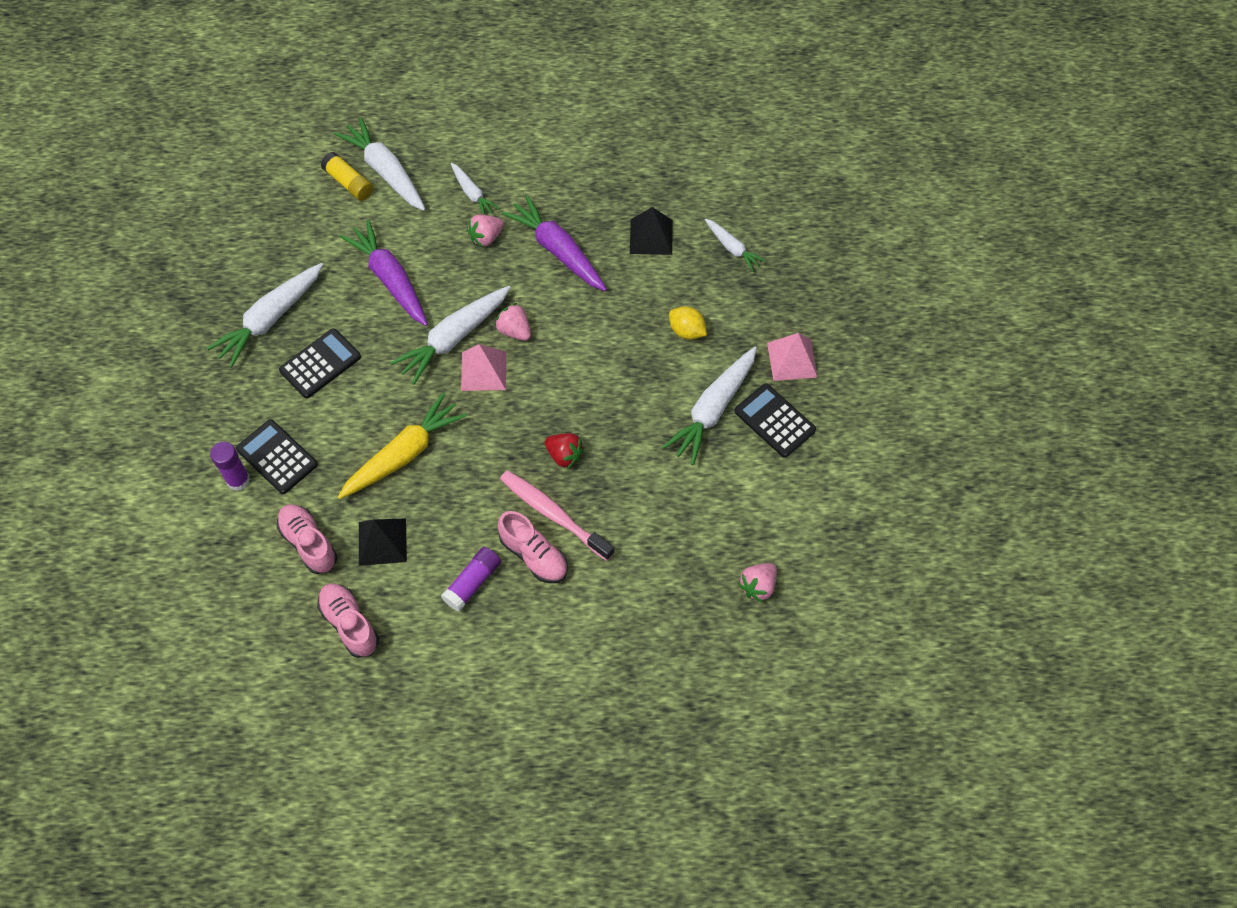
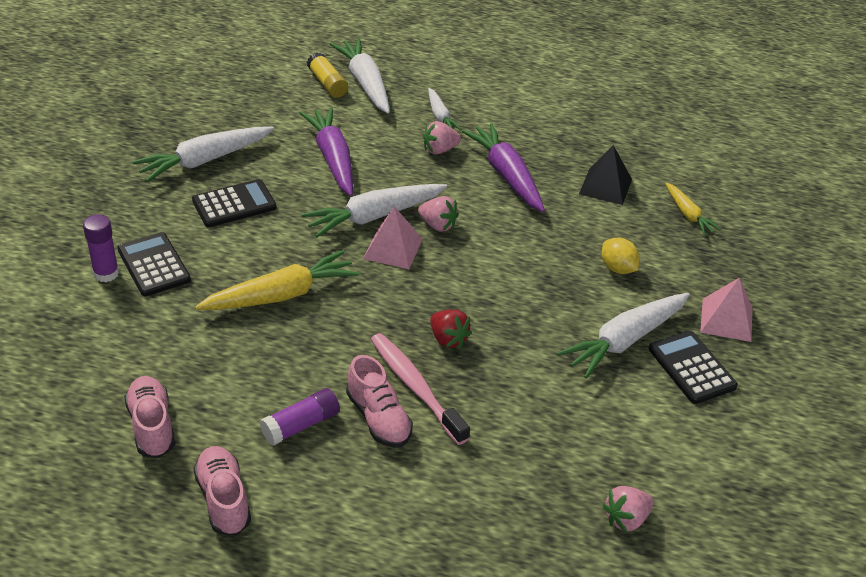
camera: 15 degrees right, 20 degrees down
(309, 543) = (147, 344): pink shoe -> pink shoe (223, 499)
(382, 542) = (223, 362): black pyramid -> none
(514, 331) = (438, 225): pink strawberry -> pink strawberry turned 150 degrees clockwise
(732, 248) = (688, 214): white carrot -> yellow carrot

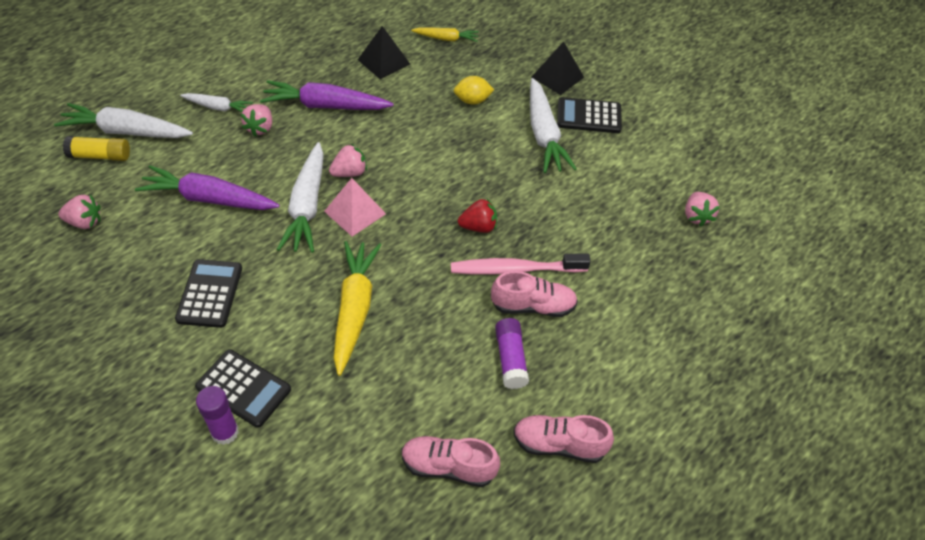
camera: 60 degrees left, 10 degrees up
(154, 265) = (243, 388): black calculator -> black calculator turned 150 degrees counterclockwise
(205, 160) = (127, 290): white carrot -> none
(254, 109) = (85, 222): none -> pink strawberry
(726, 319) = (557, 77): pink pyramid -> black pyramid

